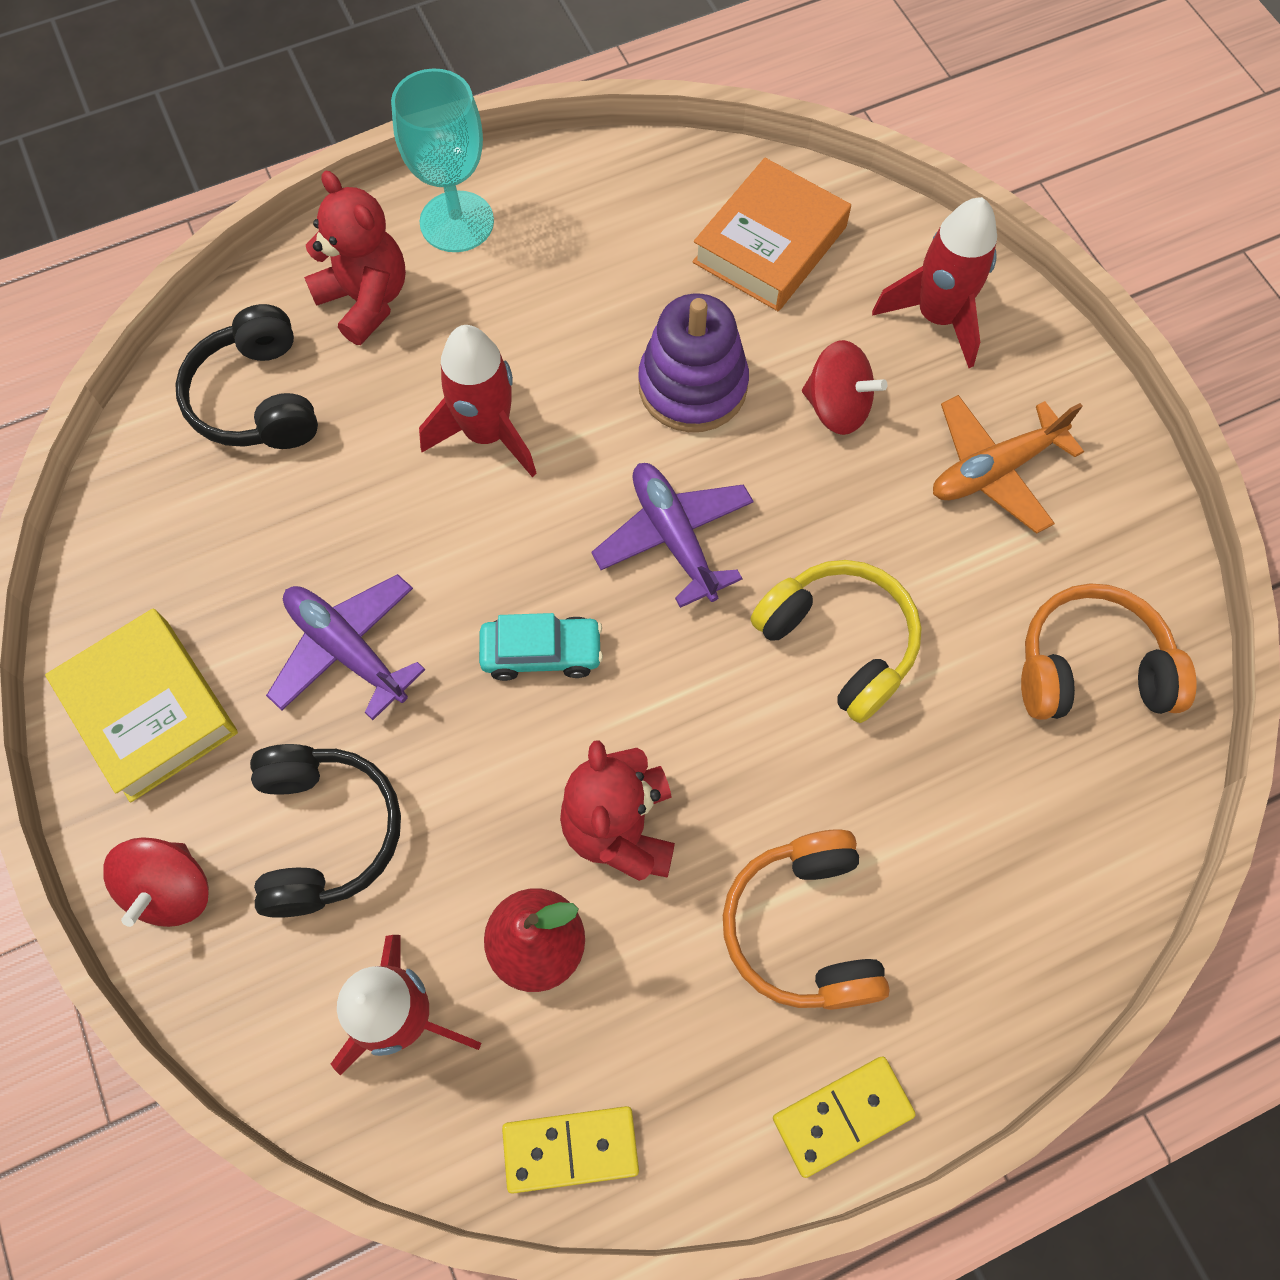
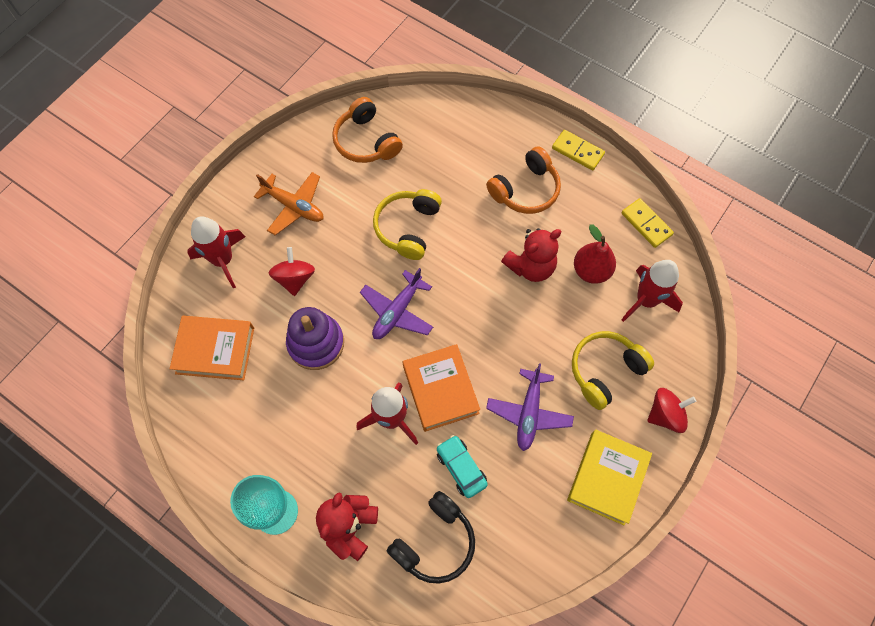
camera: 120 degrees left, 0 degrees up
(325, 833) = (605, 371): black headphones -> yellow headphones
(485, 531) = (440, 390): none -> orange book
(542, 653) = (481, 334): turquoise car -> turquoise car (461, 468)

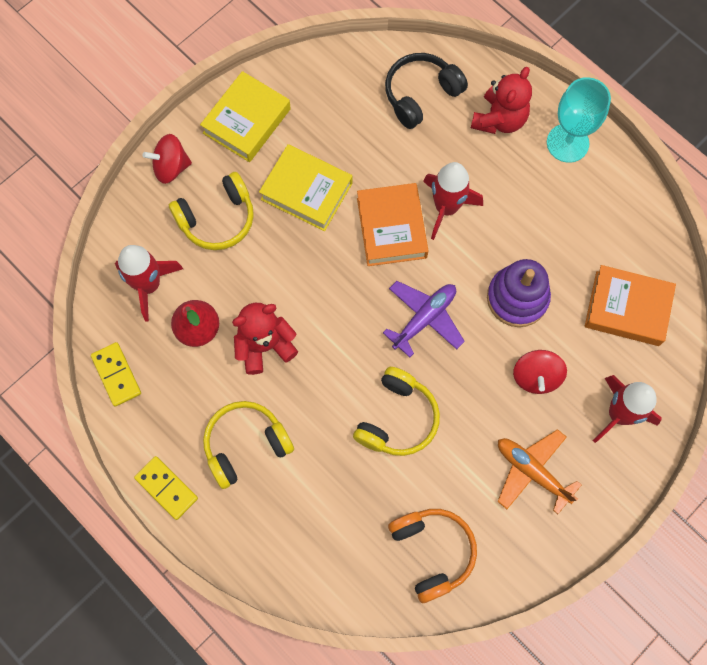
camera: 170 degrees left, 5 degrees up
(461, 468) = (384, 152): turquoise car -> none
(525, 190) = (245, 445): orange headphones -> yellow headphones
(529, 413) = (306, 191): purple plane -> yellow book

